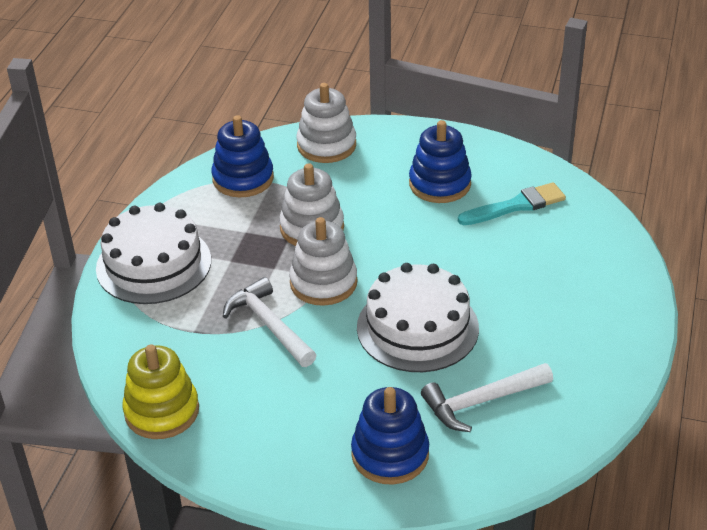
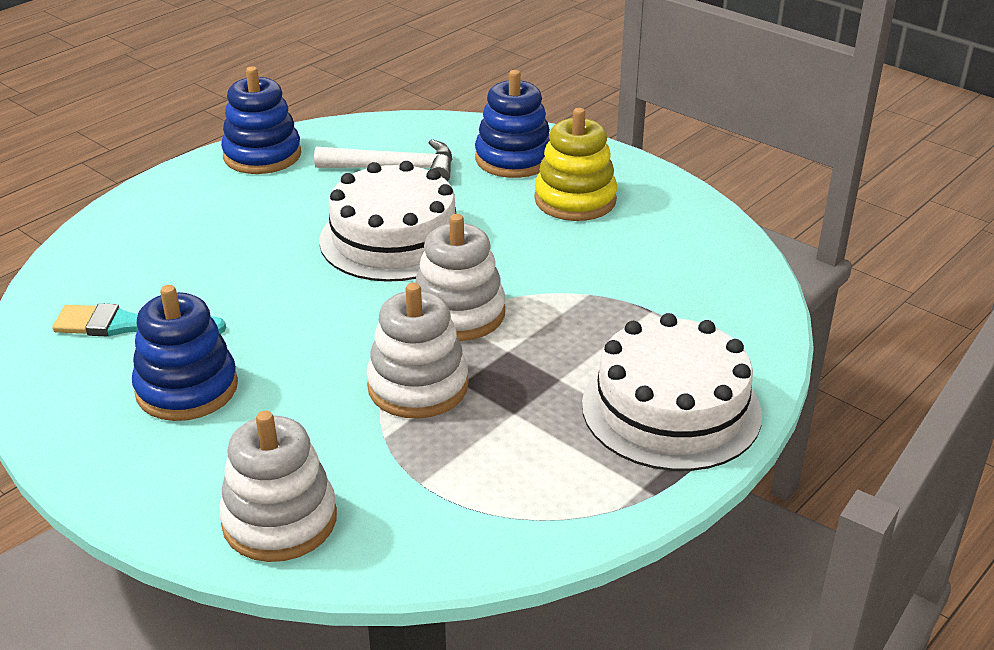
camera: 155 degrees left, 5 degrees down
(162, 411) = (721, 247): yellow stacking toy -> yellow stacking toy (575, 200)
(243, 178) = (462, 505): blue stacking toy -> blue stacking toy (262, 155)
(269, 325) = (557, 289): white hammer -> none

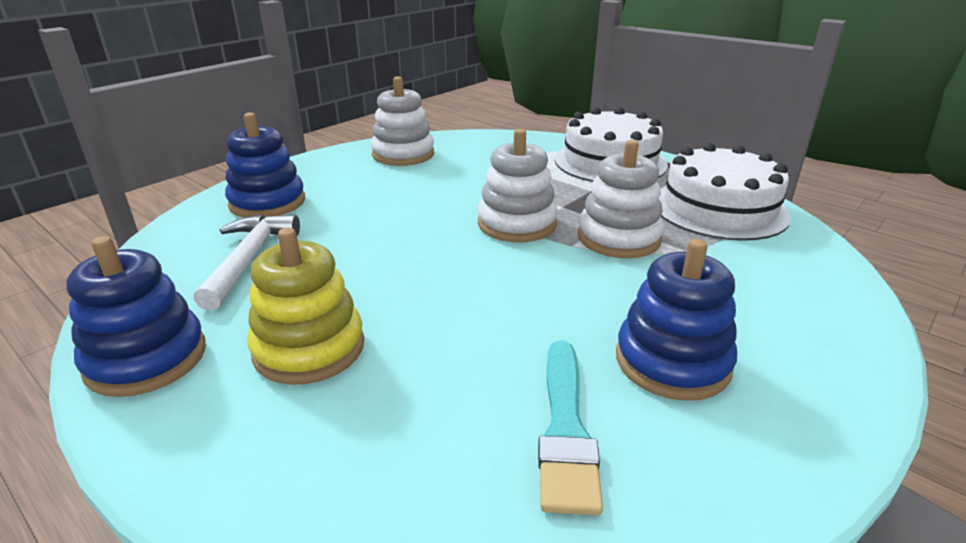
camera: 90 degrees left, 5 degrees down
(279, 520) = (813, 289): white stacking toy -> white stacking toy (403, 154)
(394, 238) = (393, 255): white cake -> white cake (719, 208)
(575, 200) = (352, 181): yellow stacking toy -> yellow stacking toy (309, 348)

